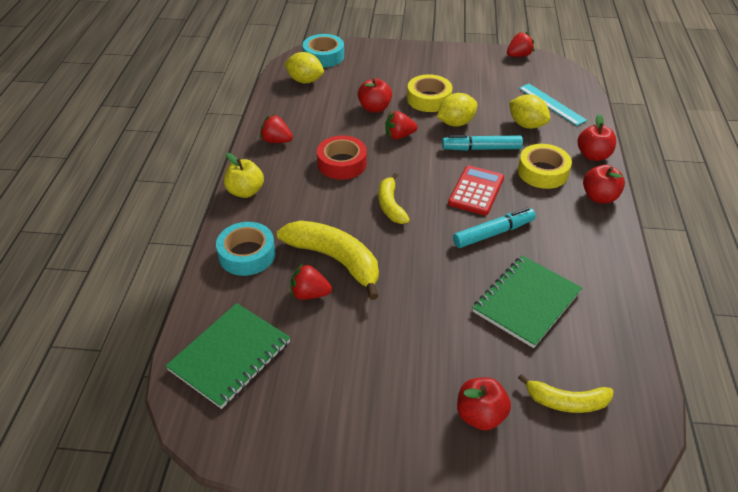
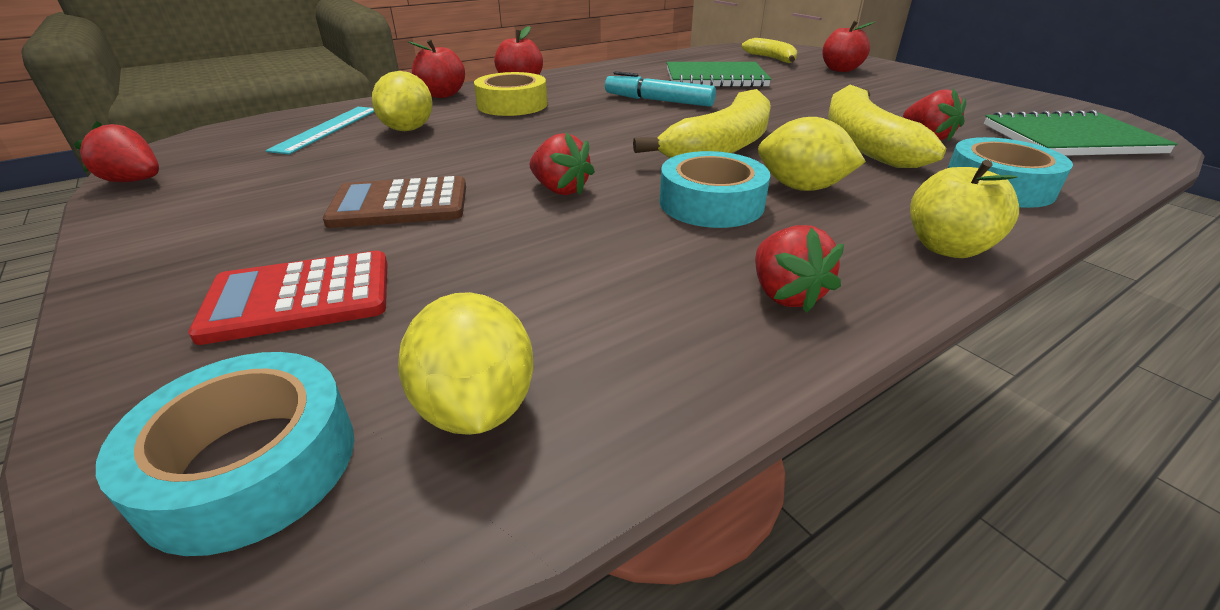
camera: 130 degrees left, 10 degrees down
(342, 163) = (711, 203): red tape -> turquoise tape
(374, 108) = (498, 241): red apple -> none
(391, 205) = (721, 146): yellow banana -> yellow banana, size x1.68
(429, 99) = (400, 204): yellow tape -> brown calculator
(456, 123) = (460, 165): yellow lemon -> yellow lemon (801, 188)
(476, 191) = (605, 120): red calculator -> red calculator (299, 298)
(481, 148) = (508, 137): turquoise marker -> none

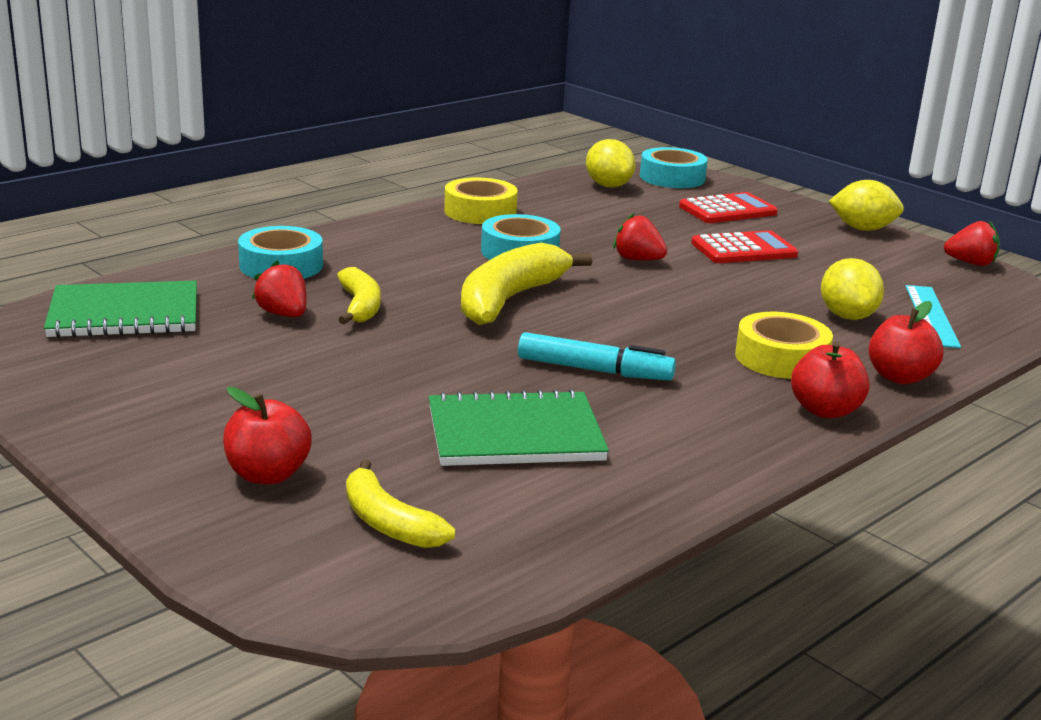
camera: 170 degrees right, 10 degrees down
(400, 204) = (743, 249): brown calculator -> red calculator
(785, 294) = (480, 211): red strawberry -> yellow tape
(801, 188) = (447, 263): yellow lemon -> yellow lemon (862, 229)
(864, 142) = (360, 306): yellow banana -> yellow banana, size x0.60
(947, 248) = (371, 229): yellow apple -> none

